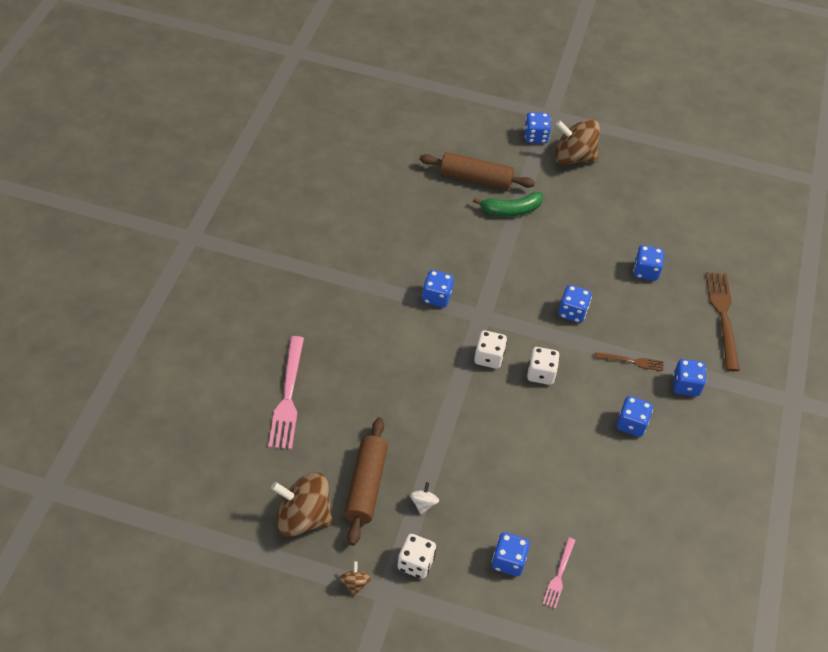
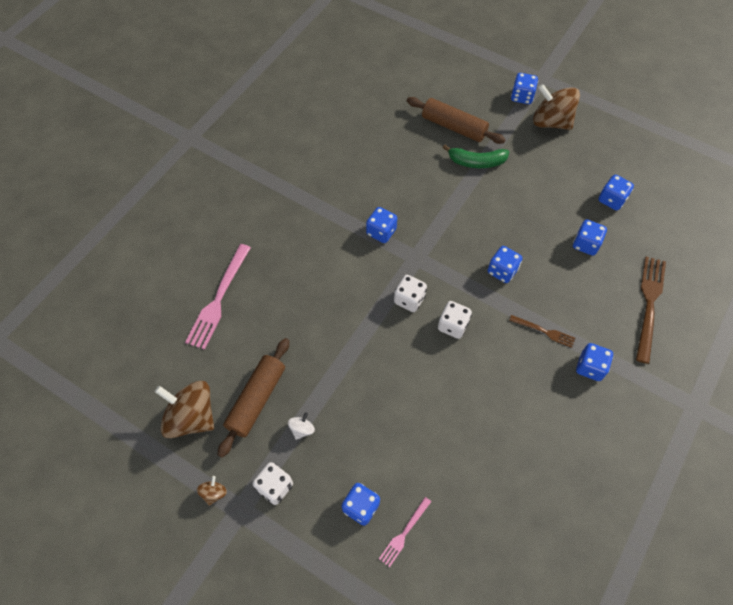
camera: 20 degrees right, 10 degrees up
(631, 424) = (524, 395): blue dice -> blue dice (611, 200)

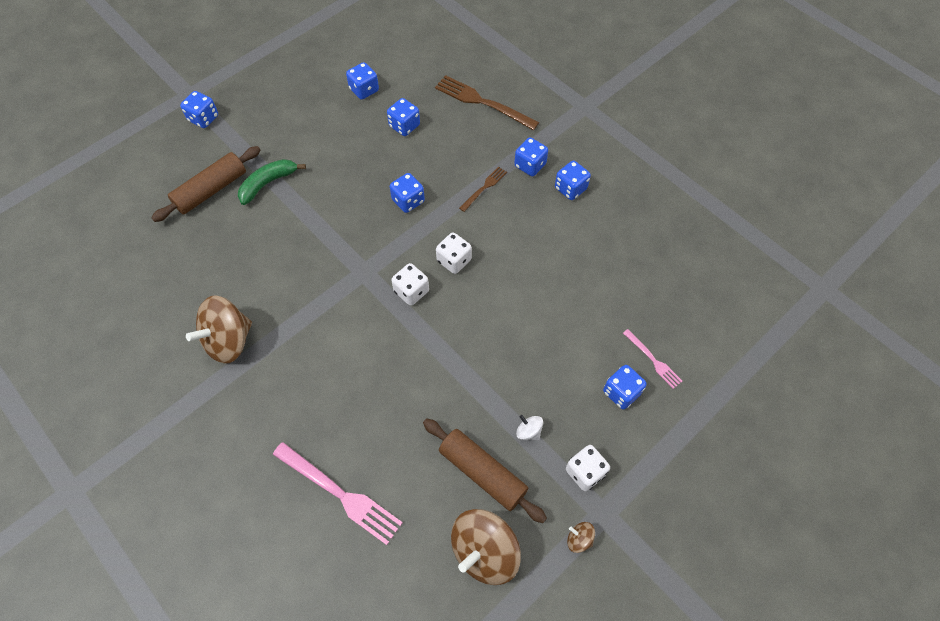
camera: 75 degrees left, 0 degrees up
(381, 232) = (318, 297): blue dice -> blue dice (570, 188)
(476, 162) = (268, 183): green banana -> green banana turned 150 degrees counterclockwise
(551, 122) = (249, 105): brown spinning top -> brown spinning top (228, 341)

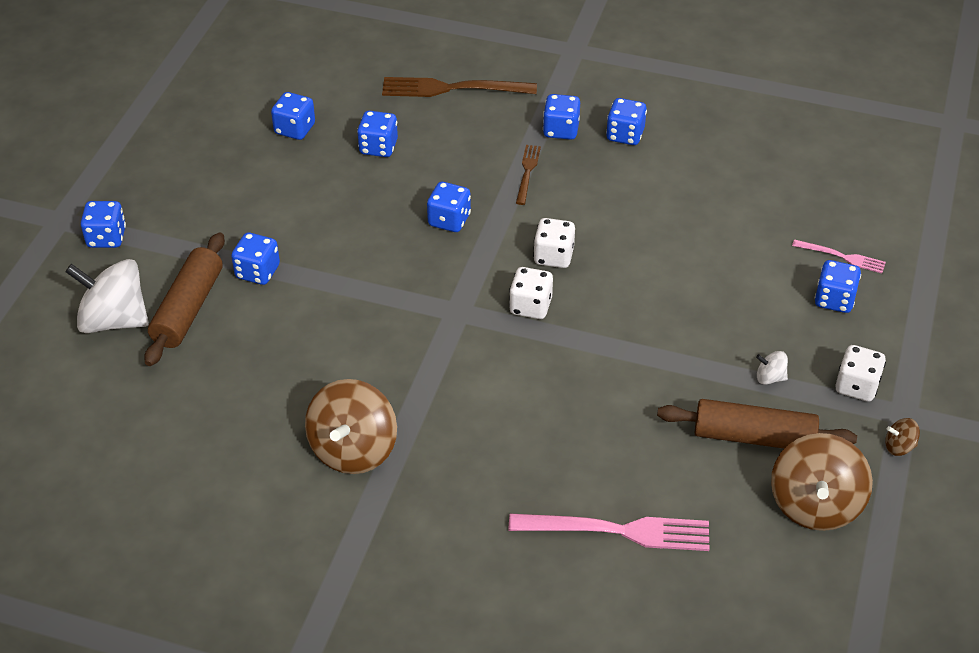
camera: 30 degrees left, 15 degrees down
(166, 178) = (114, 320): none -> white spinning top
(268, 183) = (257, 272): green banana -> blue dice

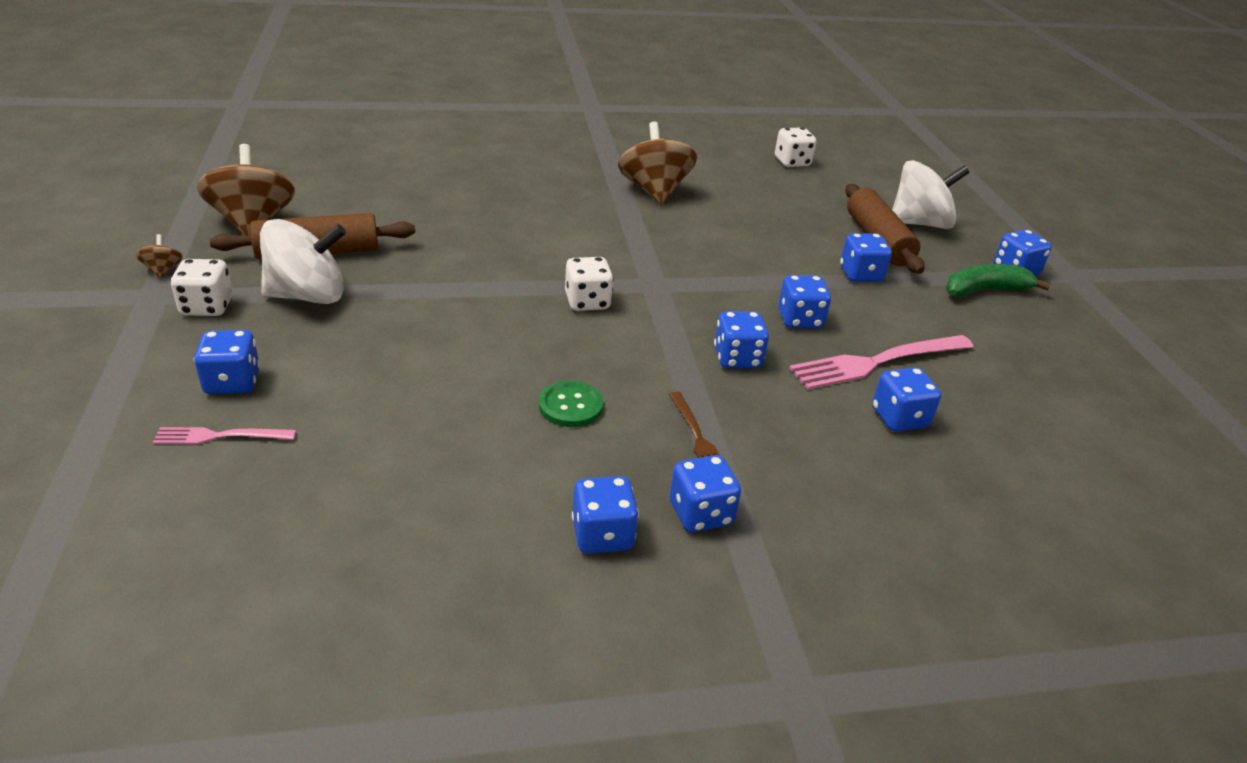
camera: 150 degrees right, 10 degrees down
(167, 225) = (985, 290): none -> green banana
(295, 129) = (1013, 413): blue dice -> blue dice (799, 320)
(452, 88) = (907, 535): brown fork -> none
(553, 256) = (595, 350): white dice -> white dice (792, 162)
(599, 216) = (570, 406): none -> green button
(618, 531) = (421, 186): pink fork -> pink fork (877, 362)
(770, 377) = (308, 296): white spinning top -> white spinning top, size x2.32
(899, 447) = (163, 270): brown spinning top -> brown spinning top turned 75 degrees counterclockwise

